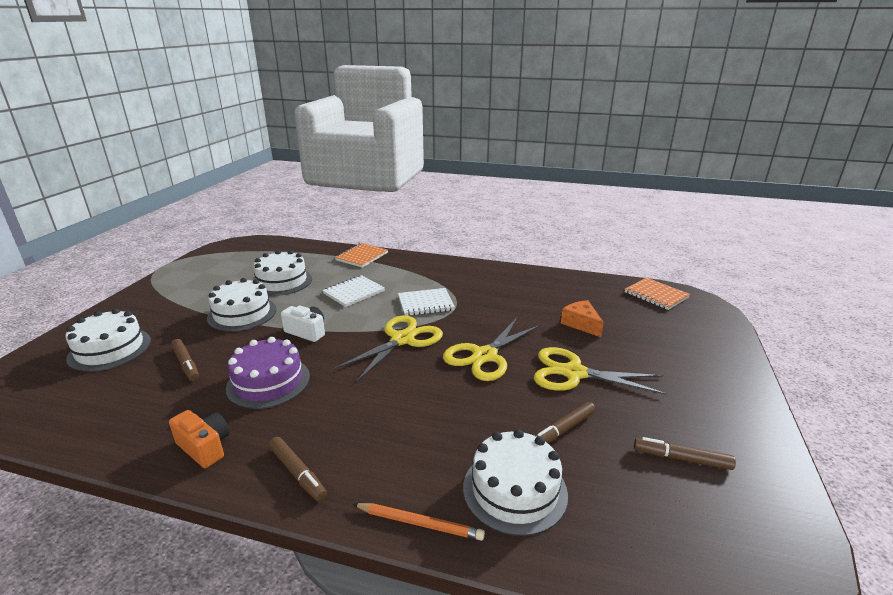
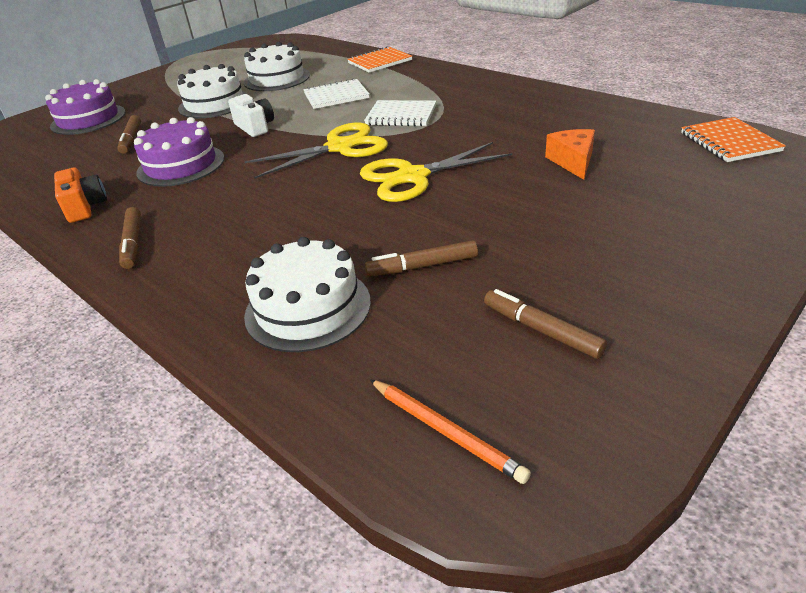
camera: 30 degrees right, 10 degrees up
(110, 349) = (88, 119): white cake -> purple cake
(419, 523) = (190, 310): orange pencil -> orange pencil (445, 431)
(574, 373) = (502, 212): yellow scissors -> none

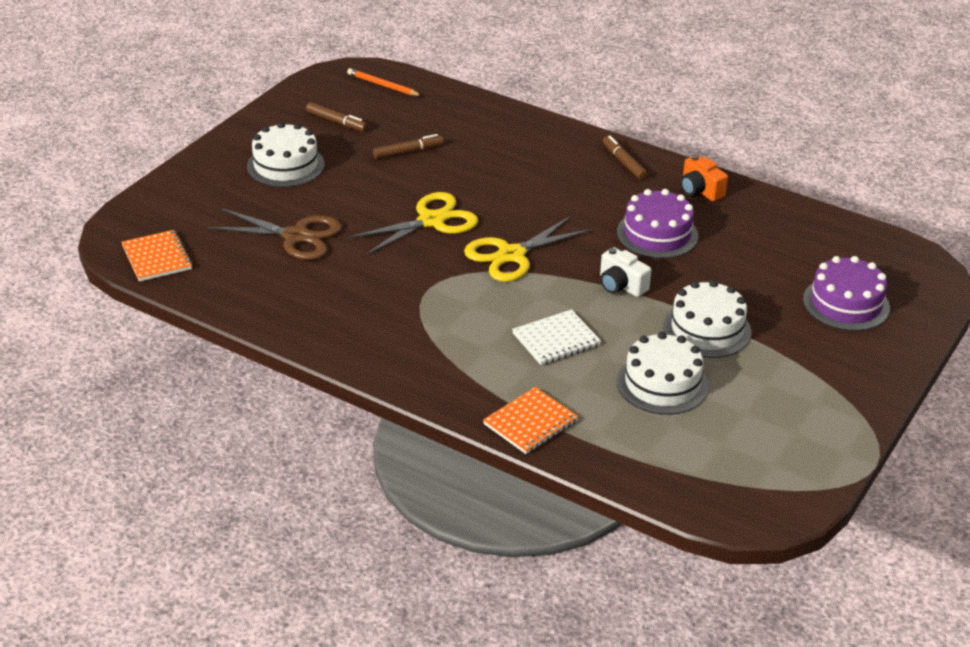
camera: 165 degrees right, 0 degrees up
(131, 139) = (749, 269): brown marker -> none
(308, 308) = (471, 128): white cake -> white cake (285, 165)
(401, 115) = (464, 301): white notebook -> none
(573, 161) = (296, 236): orange cheese -> brown scissors

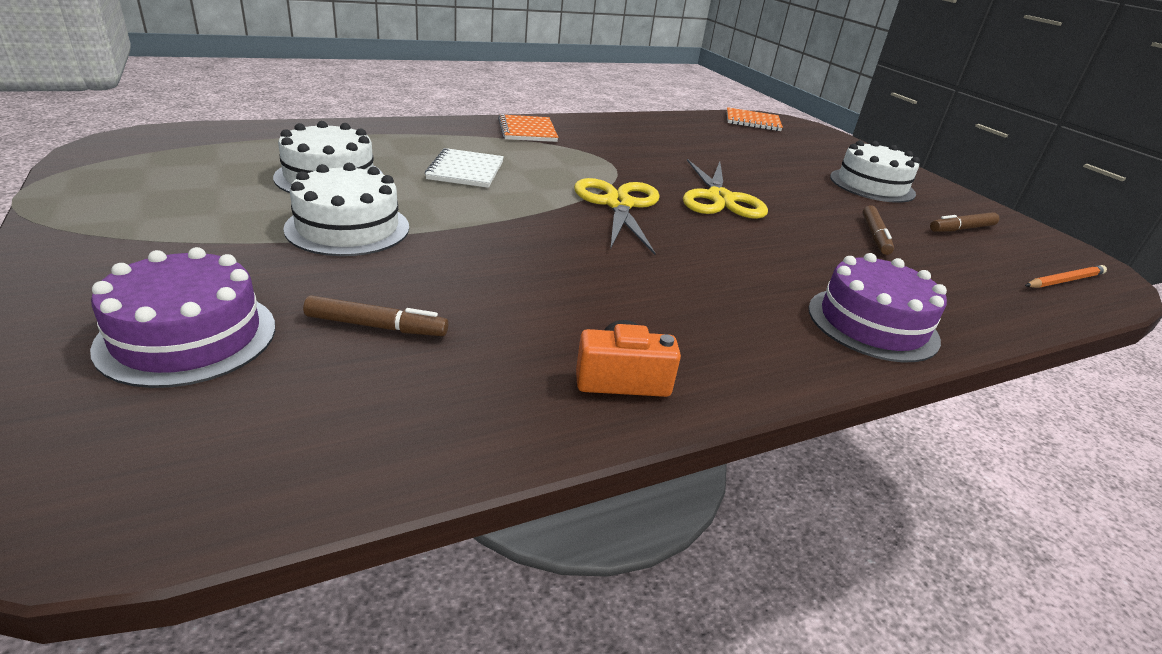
camera: 120 degrees right, 5 degrees down
(296, 236) = (743, 155): brown scissors -> none
(530, 423) = (394, 130): orange notebook -> orange notebook (527, 131)
(621, 285) = (492, 225): white camera -> none
(624, 162) = (763, 353): brown marker -> brown marker (376, 326)
(657, 234) = (555, 288): purple cake -> purple cake (872, 323)

